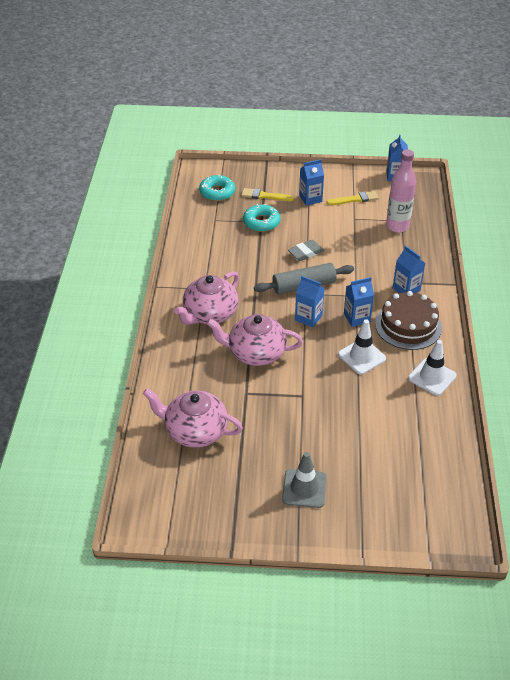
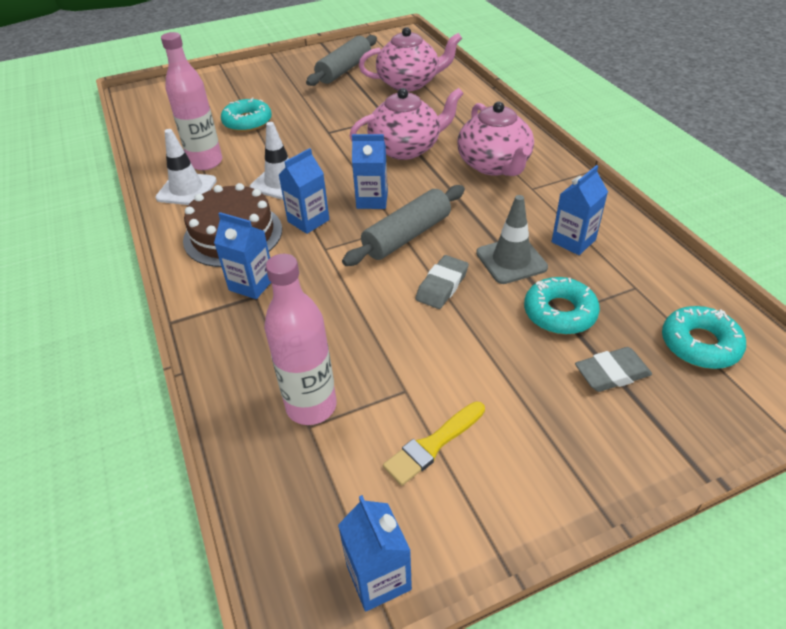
camera: 155 degrees right, 0 degrees up
(210, 314) = (494, 165): pink teapot -> pink teapot turned 150 degrees clockwise
(239, 482) = (344, 70): none -> grey rolling pin
(264, 196) = (612, 373): yellow brush -> grey eraser
(304, 488) = (286, 81): grey traffic cone -> grey traffic cone (511, 260)
(310, 198) = (522, 405): blue carton -> blue carton (573, 241)
(364, 438) = (247, 122): none -> turquoise donut
(412, 400) = (206, 162): none -> pink bottle

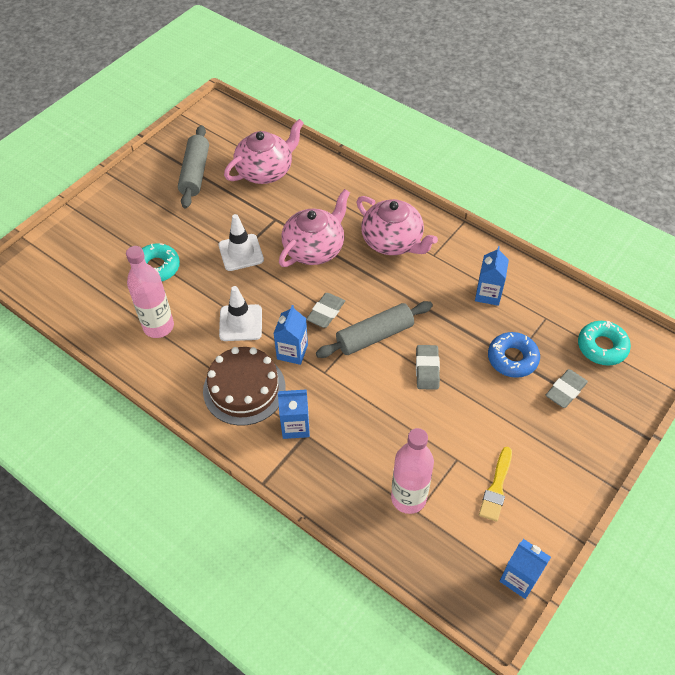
camera: 30 degrees left, 10 degrees up
(186, 189) = (167, 361): white traffic cone -> white traffic cone (241, 252)
(372, 200) = (326, 312): blue carton -> grey eraser
(407, 236) = (374, 336): grey rolling pin -> grey rolling pin turned 45 degrees clockwise
(511, 260) = (458, 328): grey traffic cone -> none
(559, 313) = (512, 358): turquoise donut -> blue donut

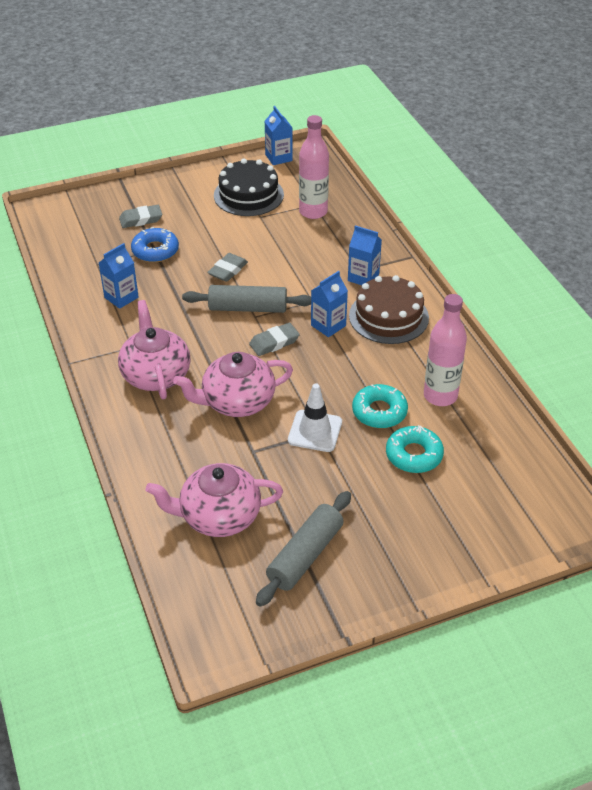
camera: 150 degrees left, 10 degrees down
(240, 323) = (359, 366): white traffic cone -> none
(496, 487) = (248, 195): yellow brush -> black cake
(602, 347) = (80, 231): turquoise donut -> turquoise donut (379, 412)

